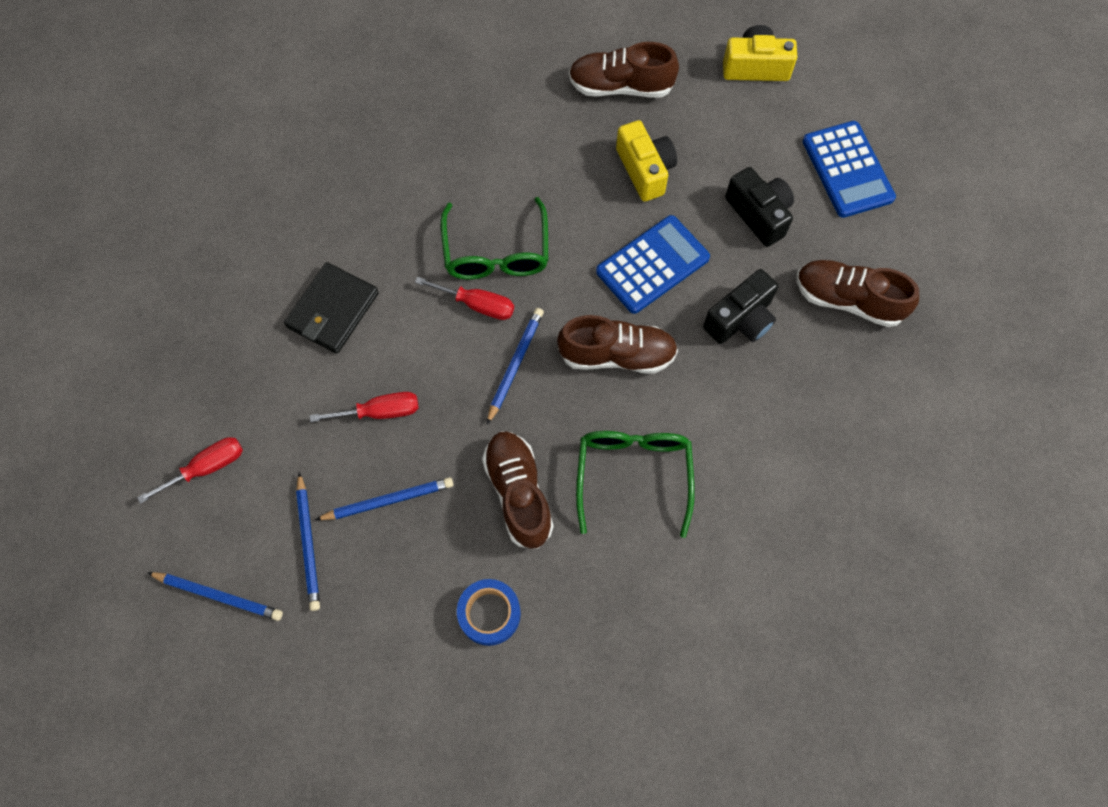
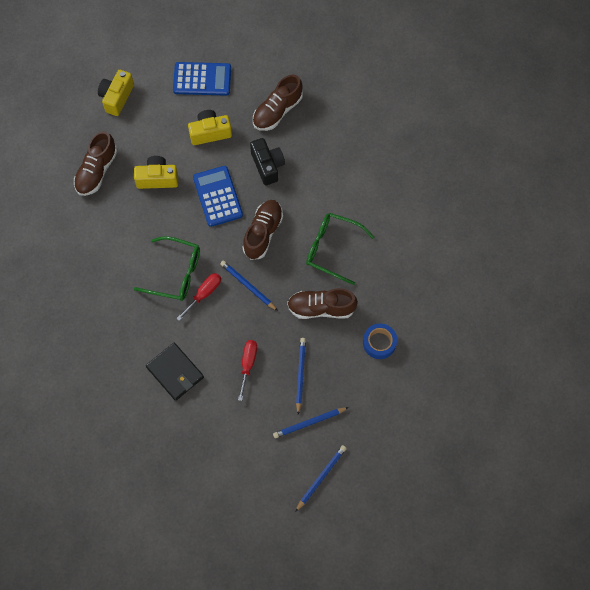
camera: 70 degrees left, 0 degrees up
(206, 468) = (245, 466): red screwdriver -> none
(308, 544) = (309, 423): blue pencil -> blue pencil turned 150 degrees clockwise
(759, 214) = (210, 132): black camera -> yellow camera

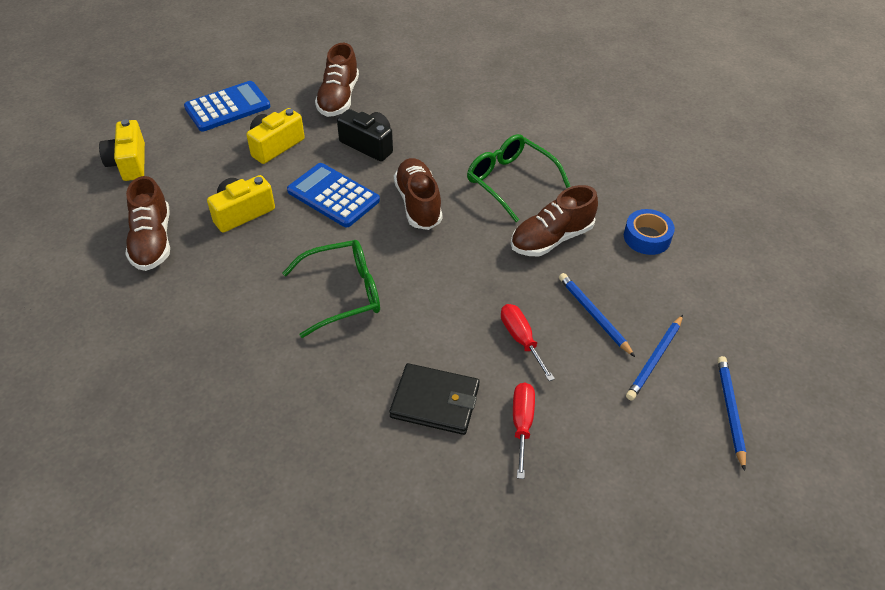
camera: 35 degrees left, 20 degrees down
(204, 294) = (399, 295): red screwdriver -> red screwdriver (522, 424)
(248, 286) = (446, 260): blue pencil -> none
(332, 249) = (510, 181): green glasses -> green glasses turned 60 degrees clockwise

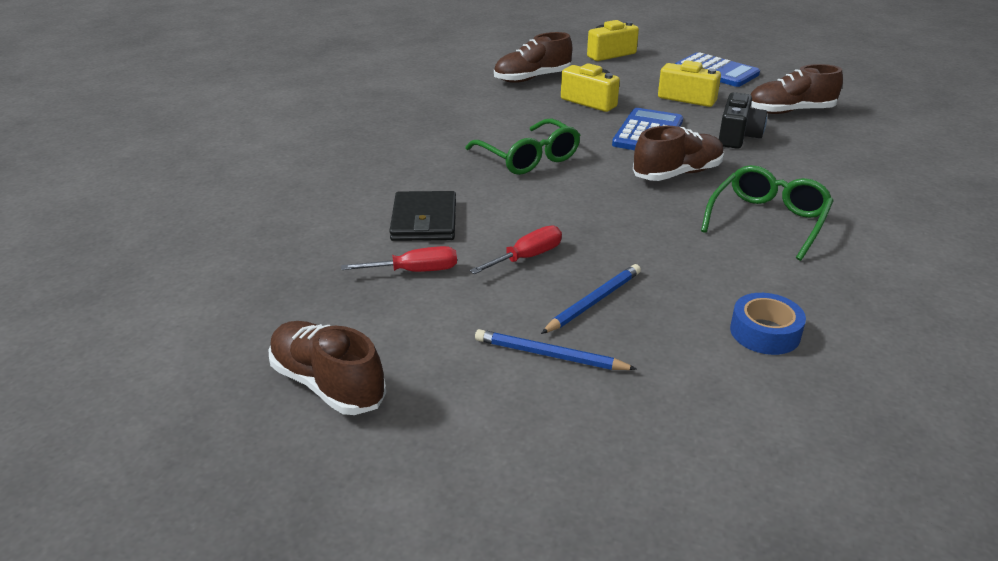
camera: 75 degrees right, 15 degrees down
(551, 239) = (696, 259): brown shoe -> brown shoe (327, 384)
(730, 411) = (495, 428): blue pencil -> none

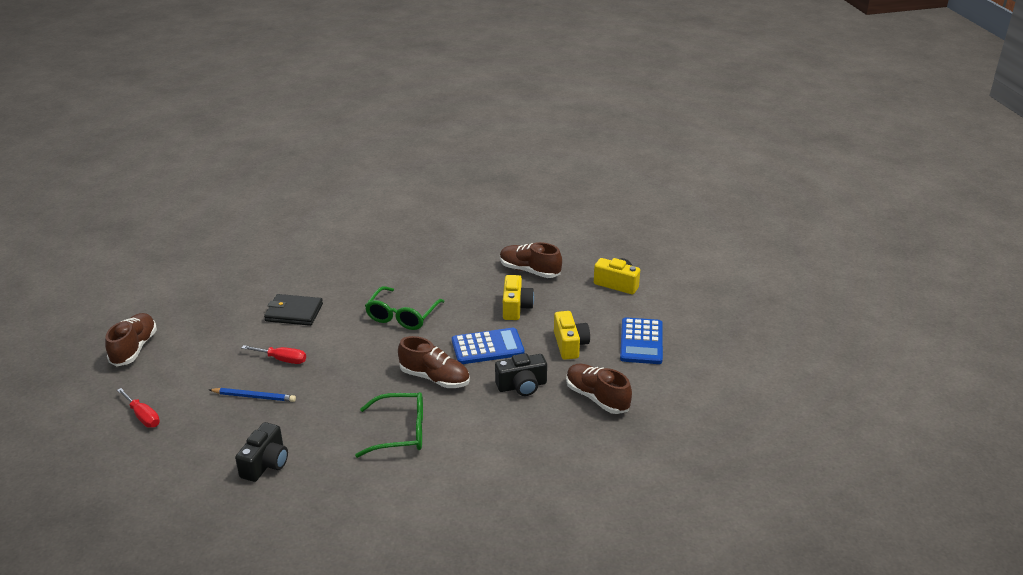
camera: 55 degrees right, 0 degrees up
(415, 271) = (241, 331): red screwdriver -> red screwdriver (143, 416)
(424, 220) = (294, 312): black wallet -> black wallet turned 45 degrees clockwise
(550, 355) = (196, 400): blue pencil -> none
(765, 332) = (266, 463): blue tape -> black camera

